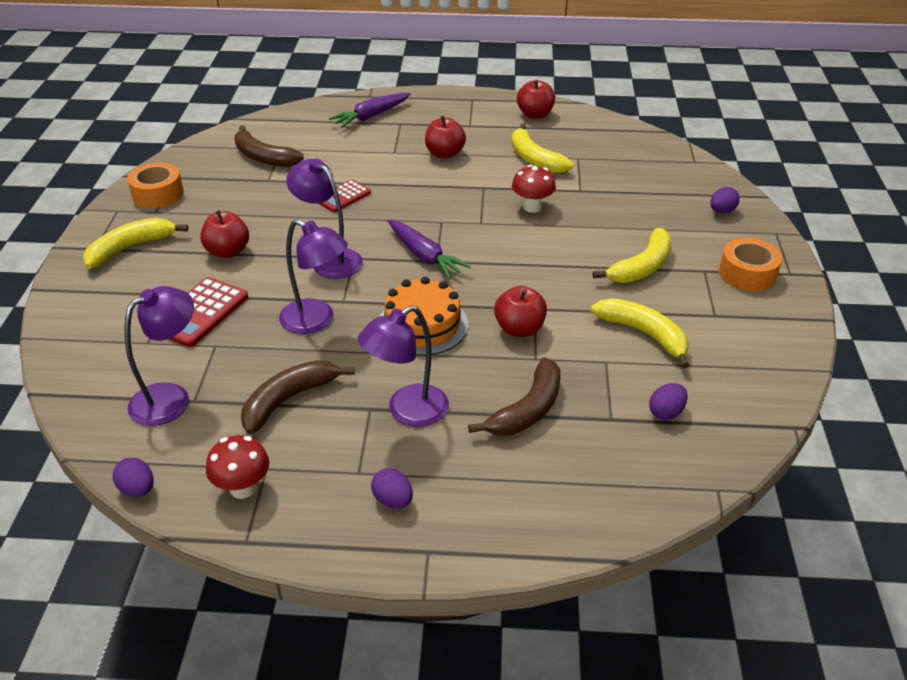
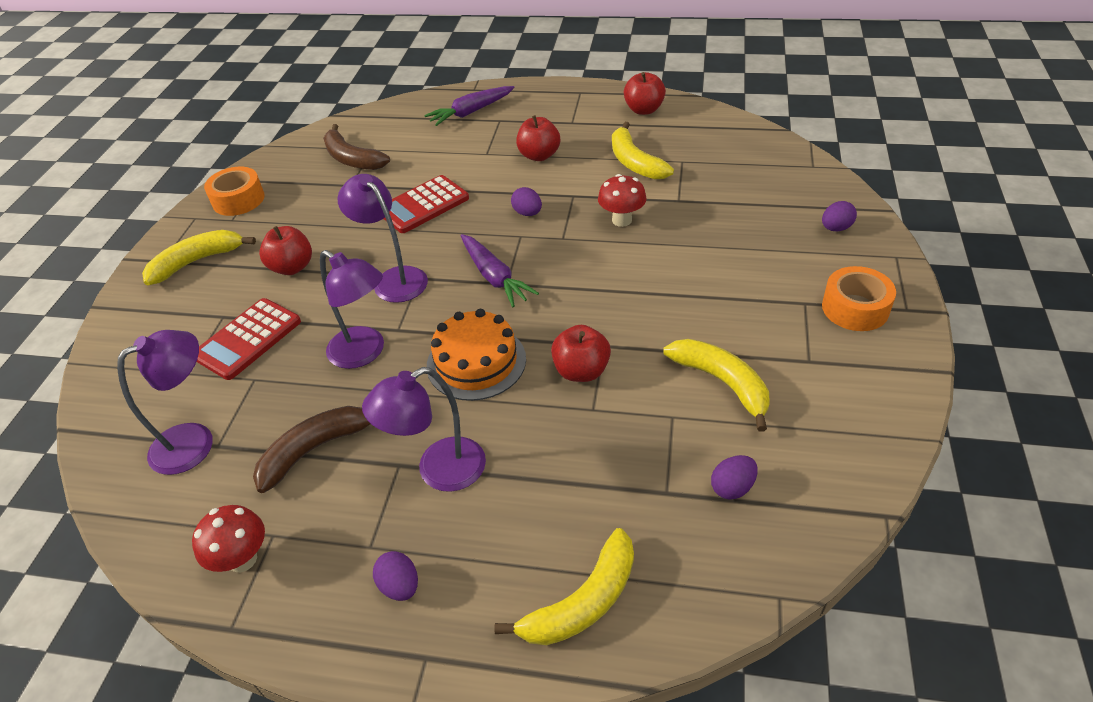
camera: 10 degrees right, 5 degrees up
(137, 489) = (134, 553): purple egg -> purple egg (527, 213)
(343, 197) = (423, 205): red calculator -> red calculator, size x1.55
(527, 410) = (572, 475): brown banana -> none
(641, 267) = (732, 296): yellow banana -> yellow banana (583, 602)

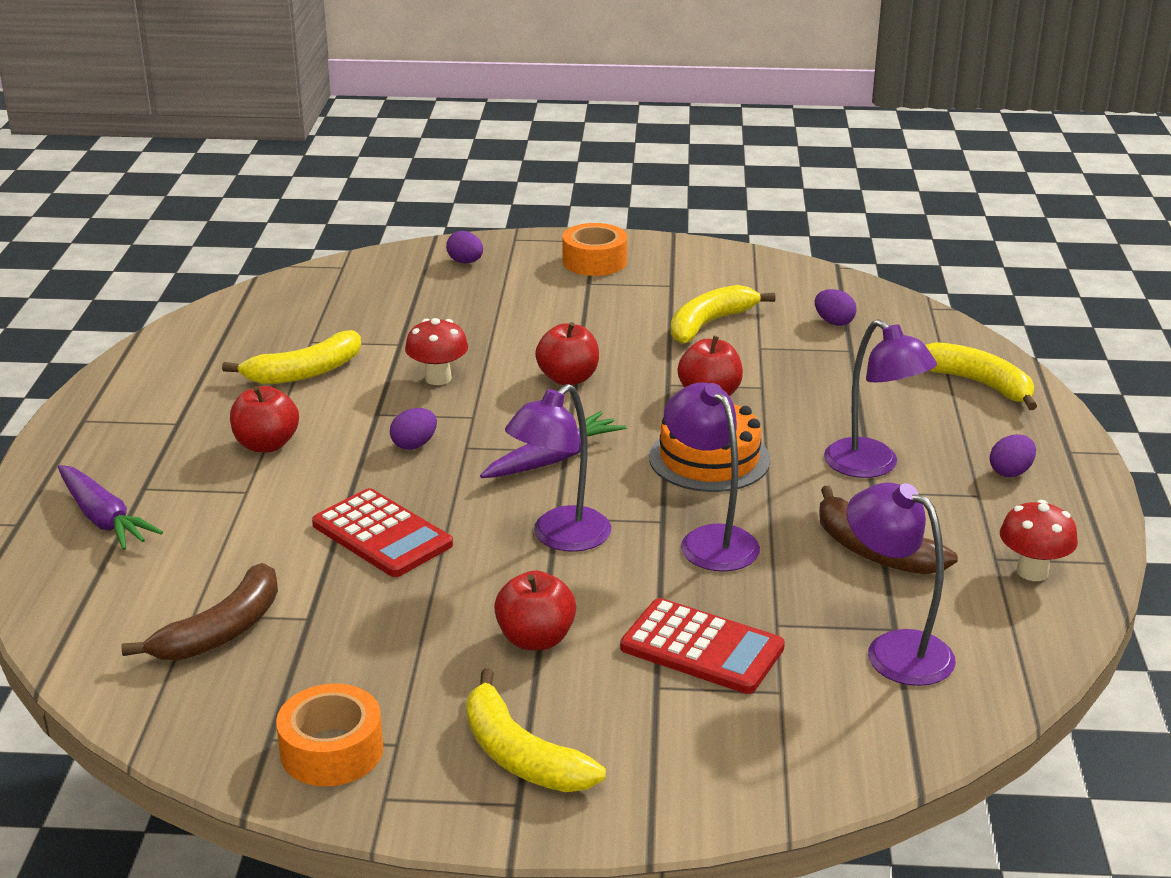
camera: 100 degrees left, 15 degrees down
(365, 353) = (710, 540): purple lamp -> purple lamp turned 60 degrees counterclockwise
(644, 110) = (164, 367): red apple -> red apple (568, 379)

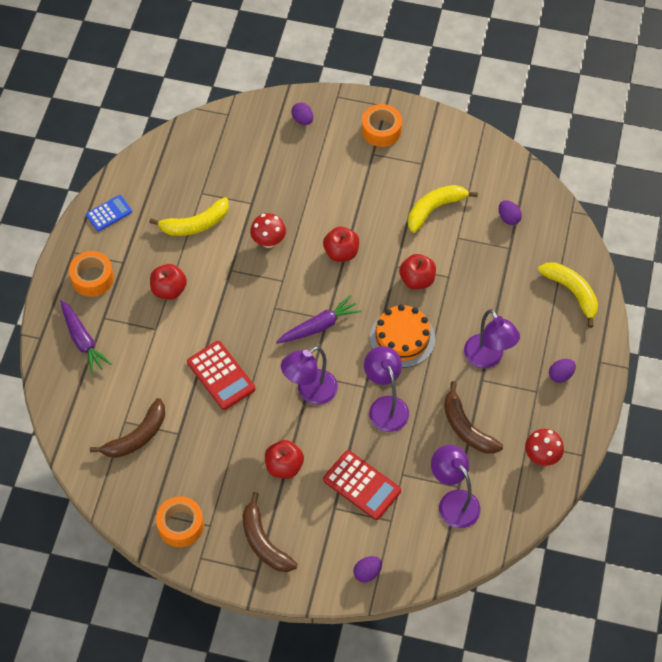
camera: 10 degrees right, 30 degrees up
(120, 445) = (92, 278): none -> orange tape
(148, 374) = (109, 213): none -> blue calculator
(414, 445) = (247, 302): purple egg -> purple egg (367, 572)
(521, 755) = (264, 542): yellow banana -> brown banana

